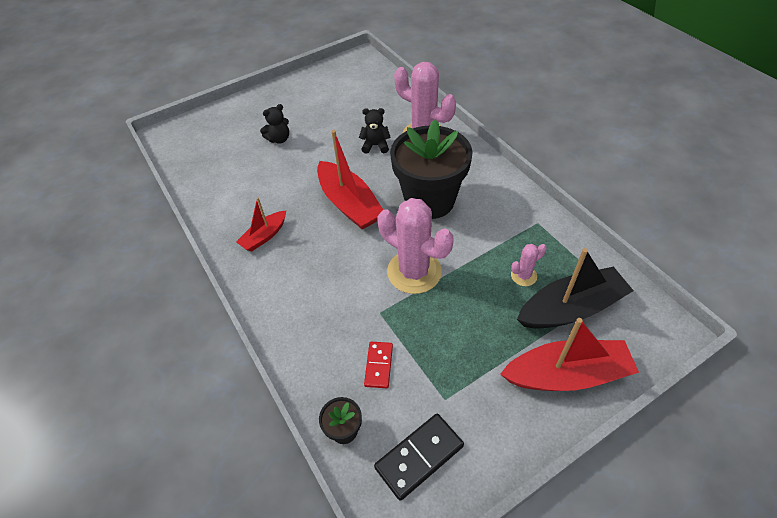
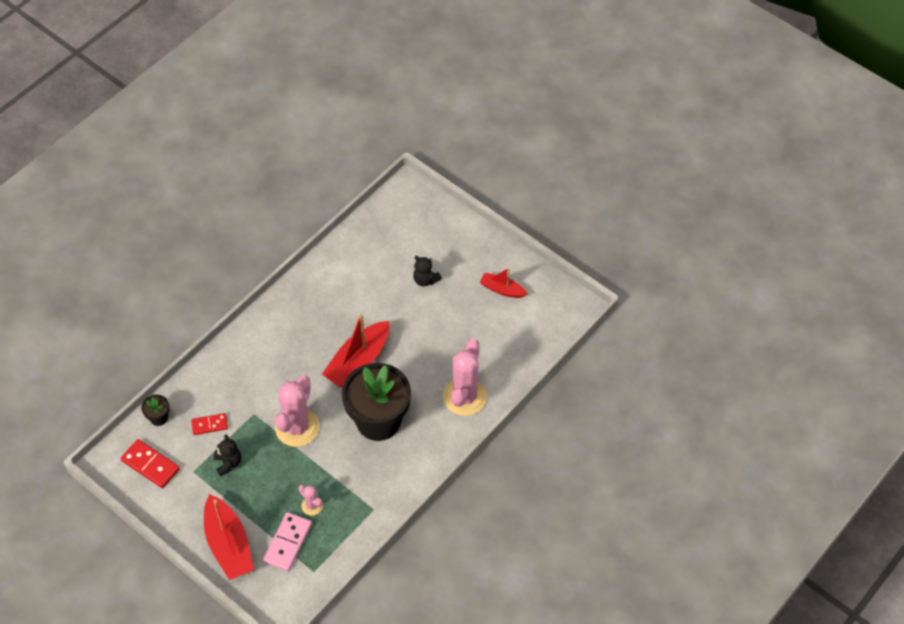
camera: 70 degrees right, 5 degrees up
(264, 236) = (307, 312): red boat -> red boat (502, 289)
(375, 145) = (438, 360): black teddy bear -> black teddy bear (228, 463)
(419, 456) = (150, 465): black domino -> red domino
(571, 308) = (288, 543): black boat -> pink domino

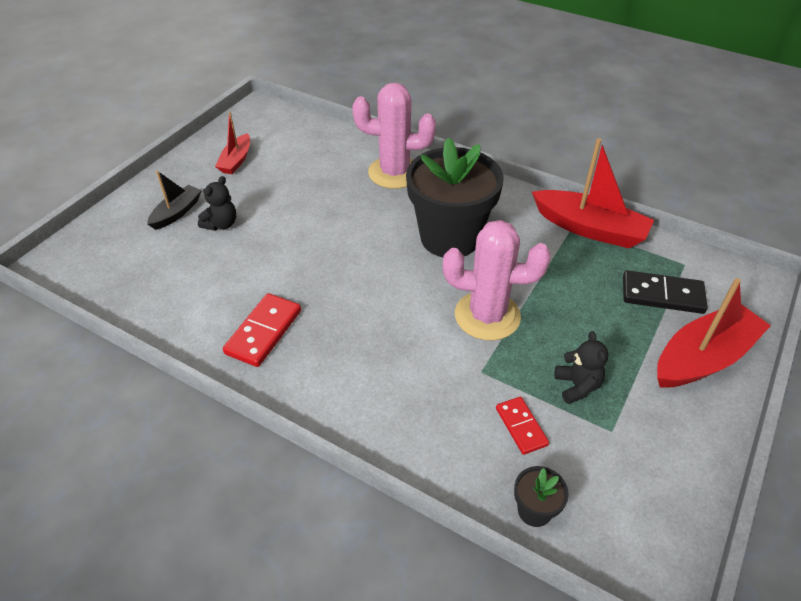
camera: 100 degrees left, 10 degrees down
(150, 465) = (629, 499): red domino -> red domino (263, 332)
(228, 463) = (577, 386): black teddy bear -> black teddy bear turned 105 degrees clockwise
(288, 543) = (662, 295): pink domino -> black domino
(312, 506) = (598, 280): pink cactus -> none
(358, 361) = (363, 270): red boat -> red boat (590, 228)
(444, 253) = (177, 213): none -> black boat

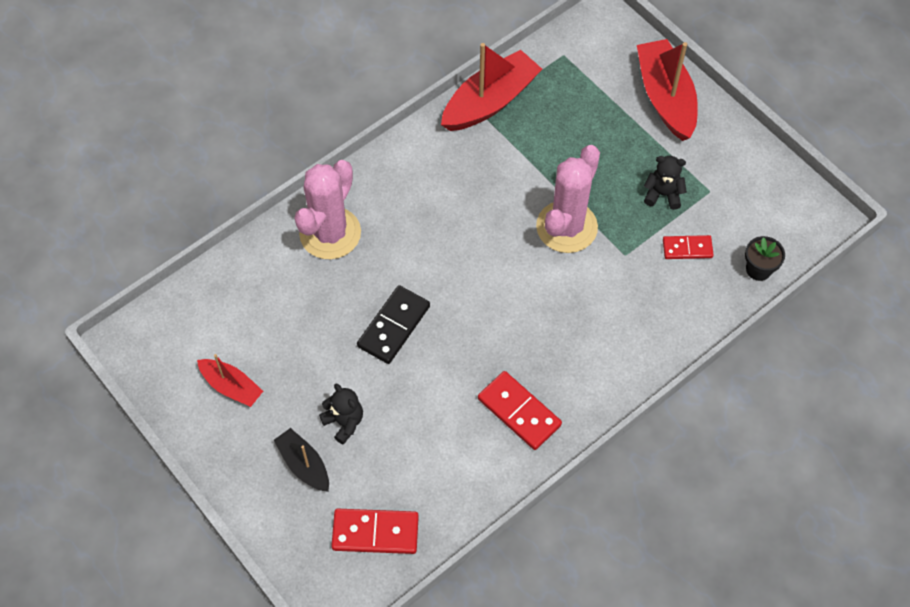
camera: 70 degrees left, 15 degrees up
(120, 268) = (375, 532): none -> red domino
(450, 237) = (455, 219): black flower pot -> none
(662, 295) = (592, 89): black domino -> black domino (393, 326)

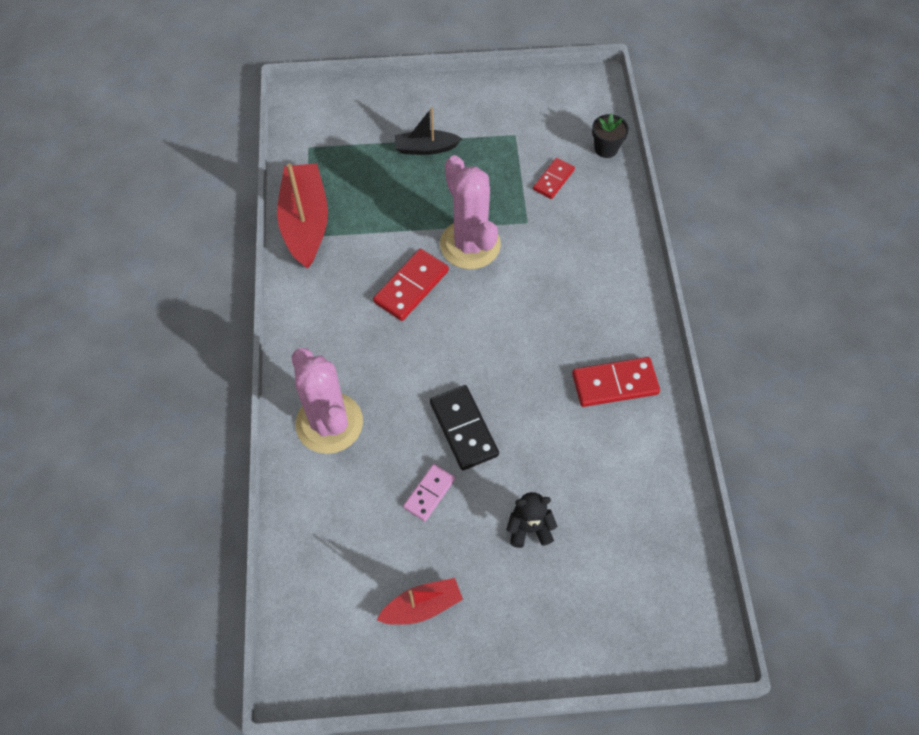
camera: 55 degrees left, 0 degrees up
(304, 464) = (548, 589): black boat -> black boat (425, 148)
(322, 336) = (429, 493): none -> pink domino
(375, 532) = (655, 567): red domino -> red domino (411, 286)
(663, 194) = (493, 165): black teddy bear -> none
(665, 97) = (408, 109): red boat -> none

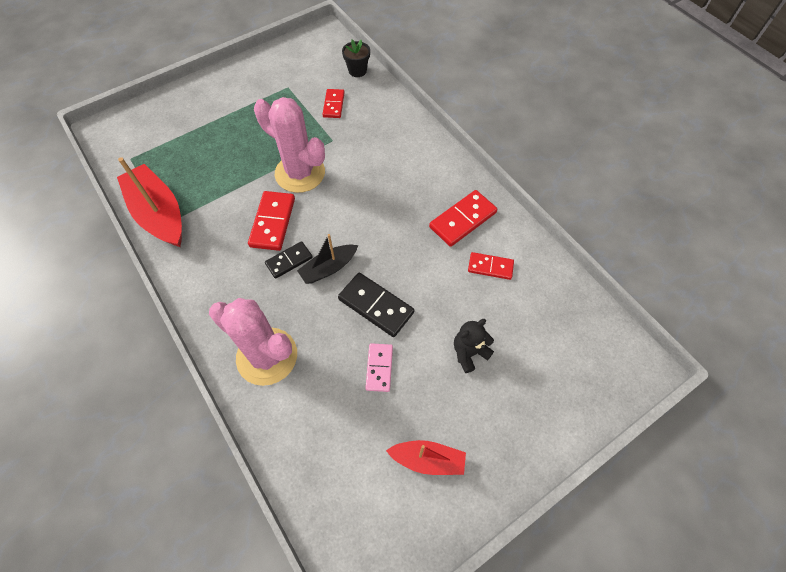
camera: 30 degrees left, 0 degrees up
(404, 336) = (289, 261): none -> black domino
(422, 606) = (428, 459): red boat -> red boat turned 60 degrees clockwise
(425, 148) = (226, 122): black boat -> black boat (328, 268)
(611, 451) = (490, 267): none -> red domino

